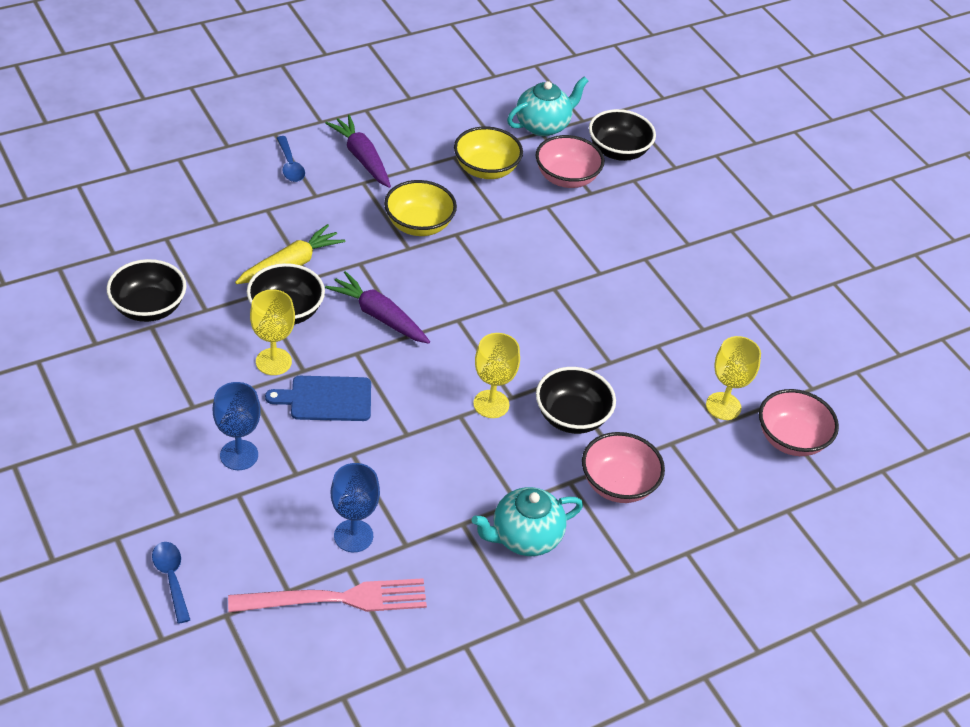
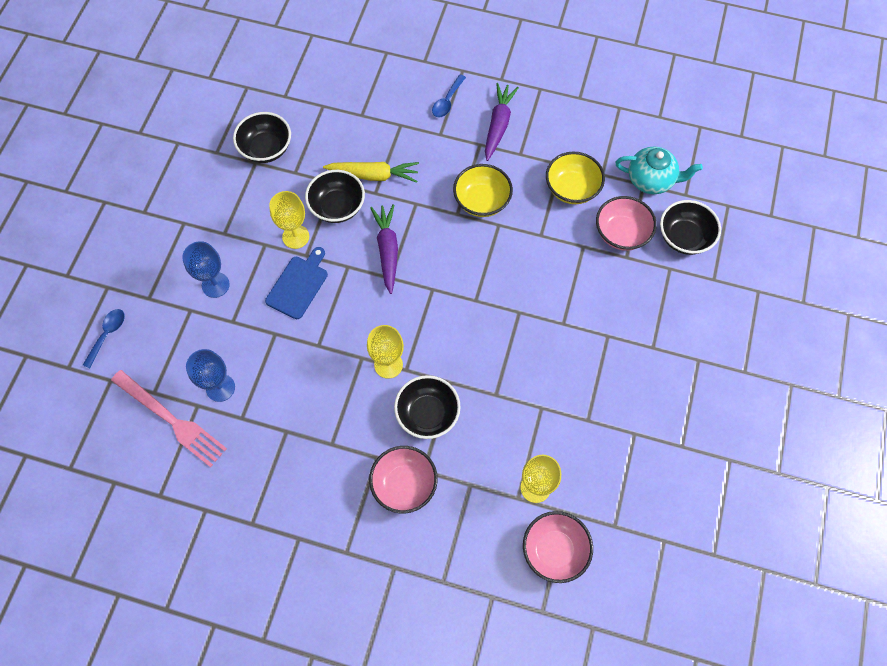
camera: 50 degrees right, 20 degrees up
(326, 399) = (298, 285): blue cutting board -> blue cutting board turned 75 degrees clockwise
(524, 537) = (310, 471): turquoise teapot -> none

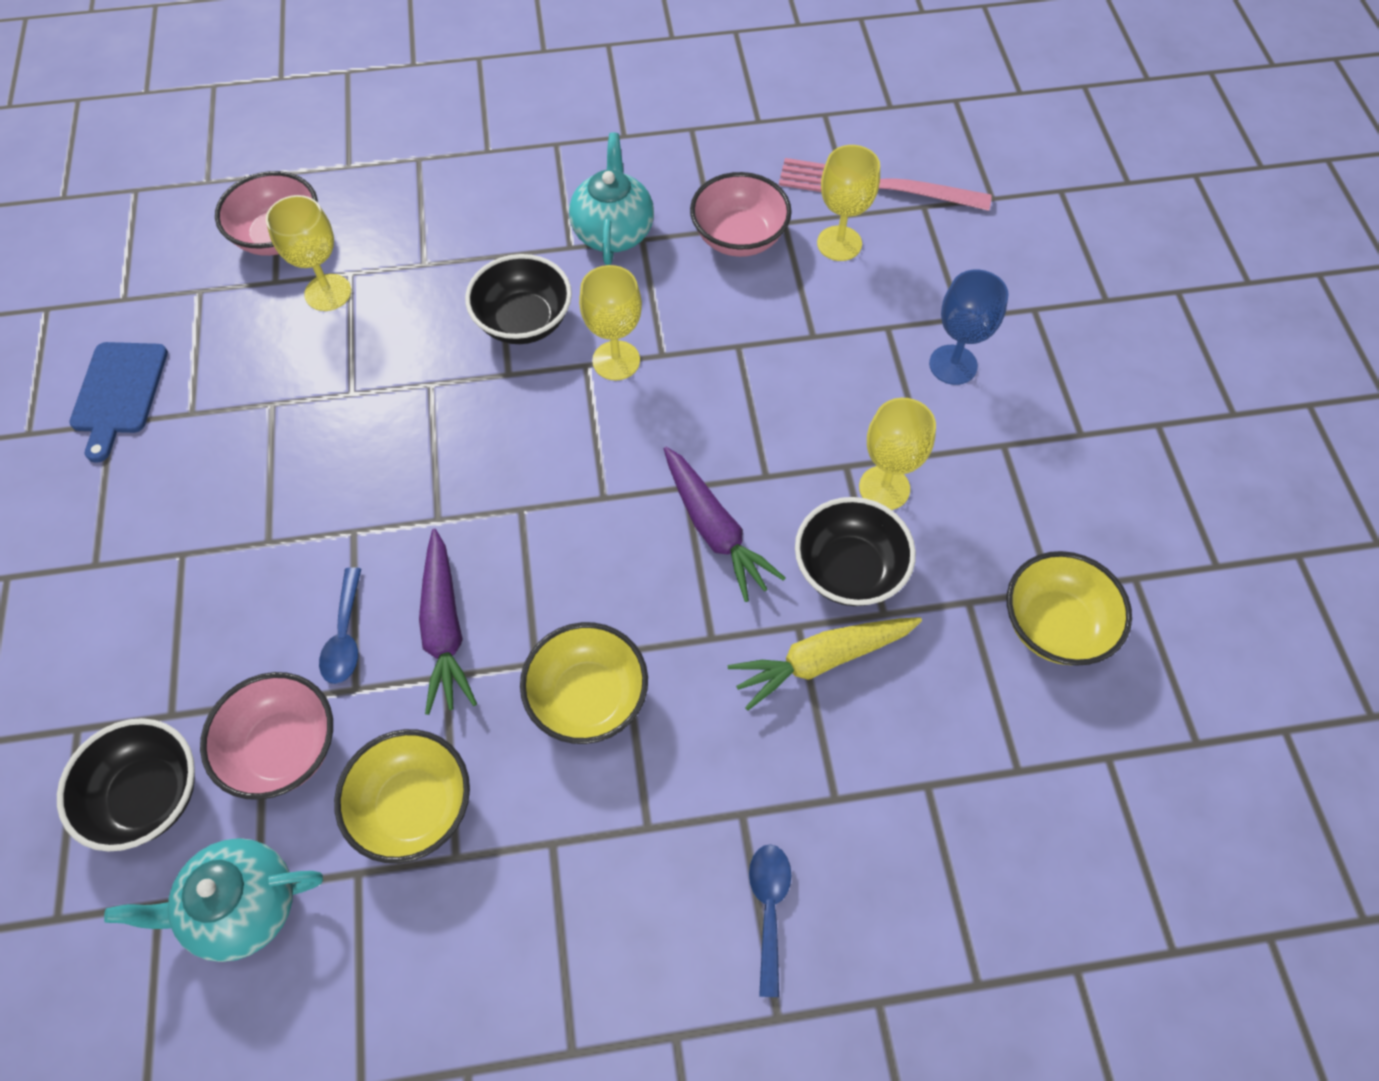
camera: 155 degrees right, 5 degrees down
(107, 335) = (1047, 244): blue spoon -> blue spoon (345, 636)
(220, 388) = (839, 243): blue goblet -> yellow goblet
(266, 149) = (1054, 625): black bowl -> yellow bowl
(298, 285) = (826, 416): blue cutting board -> blue cutting board (118, 393)
(345, 457) = (613, 232): none -> turquoise teapot
(404, 484) = (516, 232): pink bowl -> pink bowl (739, 237)
(498, 125) = (628, 897): purple carrot -> purple carrot (444, 629)

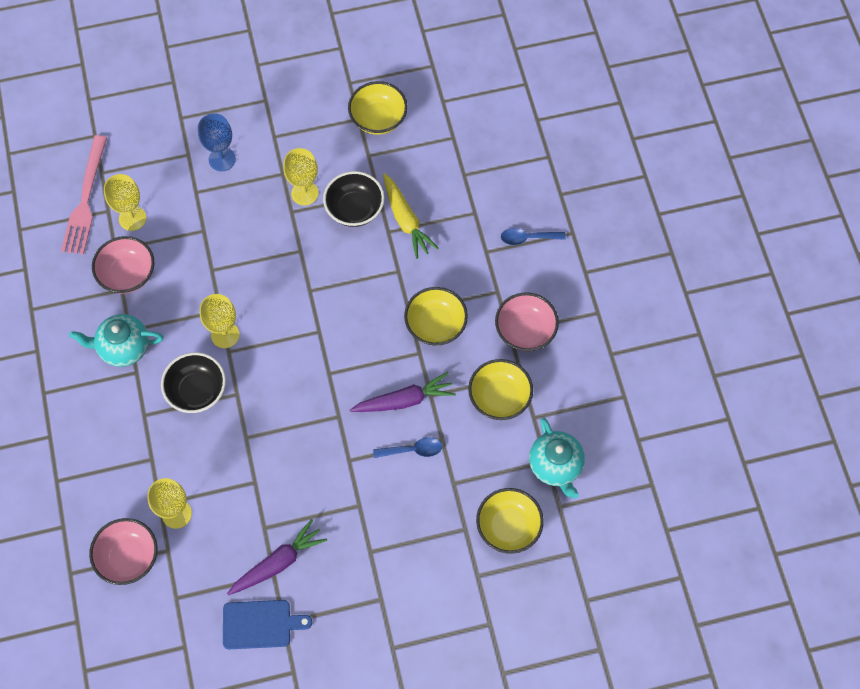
camera: 95 degrees left, 5 degrees up
(149, 795) = (508, 527): black bowl -> yellow bowl
(284, 748) = (477, 466): pink bowl -> pink bowl (525, 331)
(715, 530) = (335, 273): purple carrot -> purple carrot (278, 562)

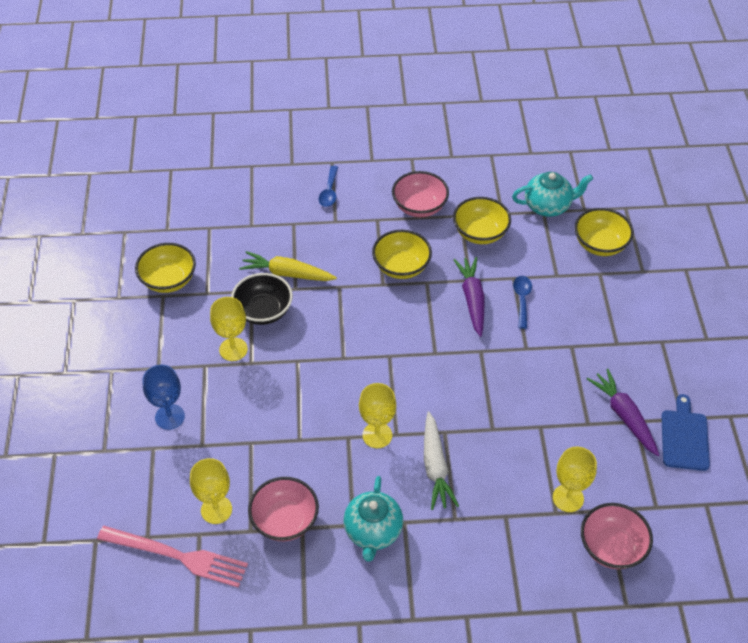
camera: 80 degrees left, 15 degrees down
(197, 391) = (435, 467): black bowl -> white carrot
(406, 220) = (287, 274): yellow carrot -> yellow carrot turned 150 degrees counterclockwise

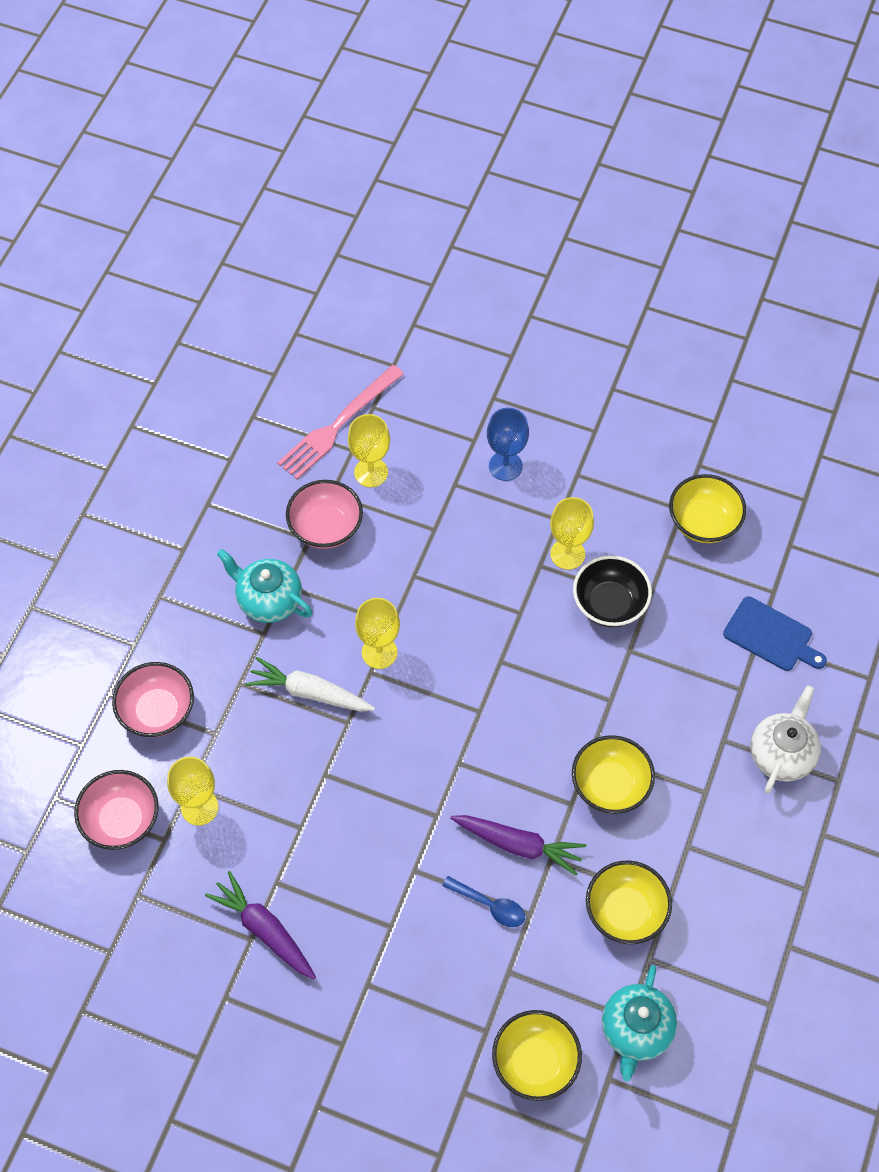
camera: 115 degrees right, 10 degrees up
(287, 274) = (657, 650): yellow carrot -> none
(329, 191) = (781, 754): blue spoon -> white teapot
(419, 207) = (706, 856): pink bowl -> pink bowl (157, 711)
(624, 416) = (264, 930): purple carrot -> purple carrot turned 135 degrees counterclockwise
(684, 437) = (200, 983): blue cutting board -> blue cutting board (771, 636)

